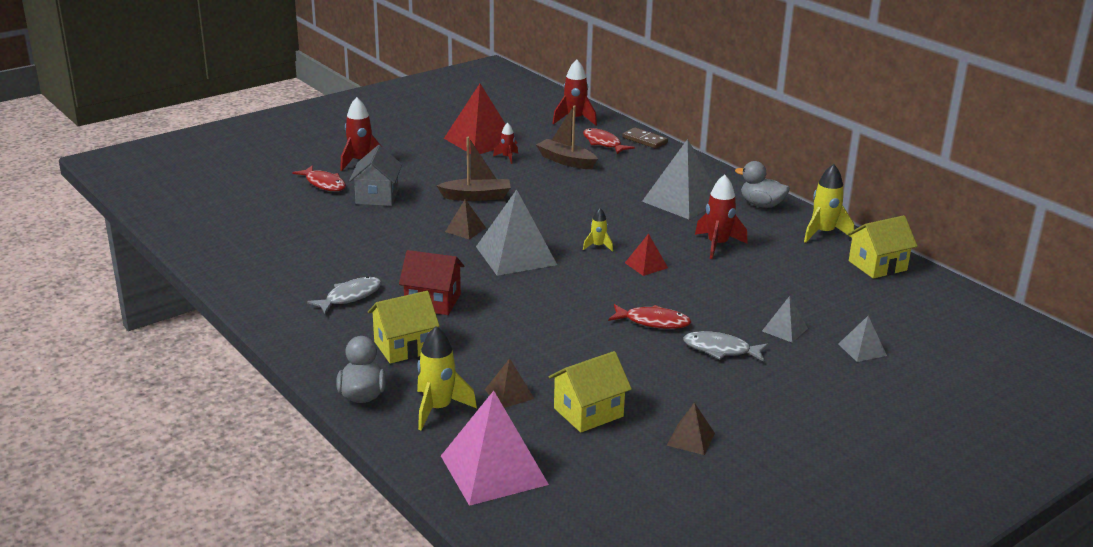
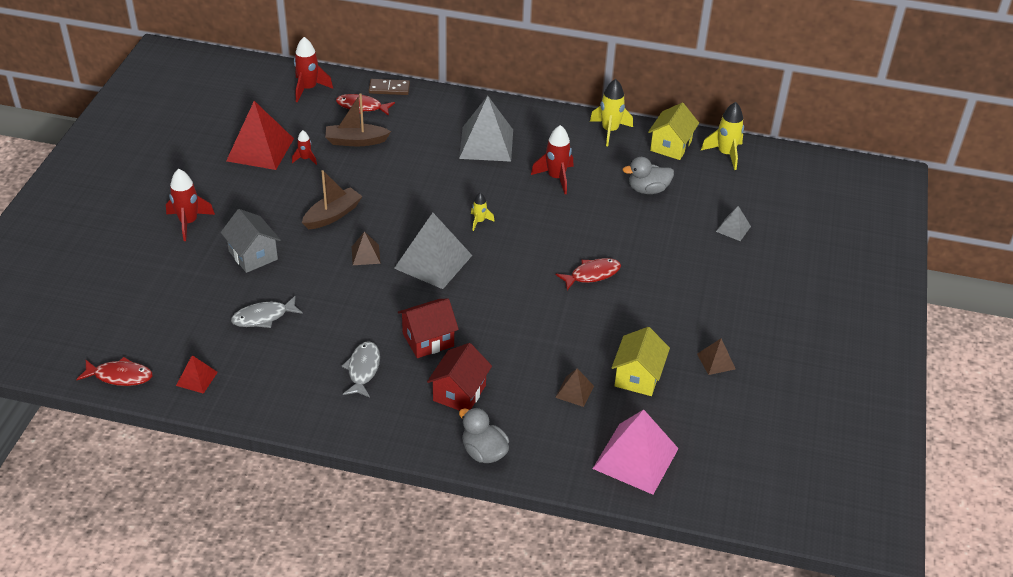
camera: 40 degrees left, 15 degrees up
(324, 184) = (190, 264): red fish -> red fish (120, 376)
(404, 347) = (459, 393): yellow house -> red house
(438, 409) = (546, 432): yellow rocket -> yellow rocket (725, 154)
(646, 265) = (531, 223): red pyramid -> red pyramid (197, 378)
(721, 350) = (657, 276): grey fish -> grey fish (263, 317)
(761, 205) = (543, 121): grey duck -> grey duck (648, 190)
(785, 329) = (675, 236): grey pyramid -> none

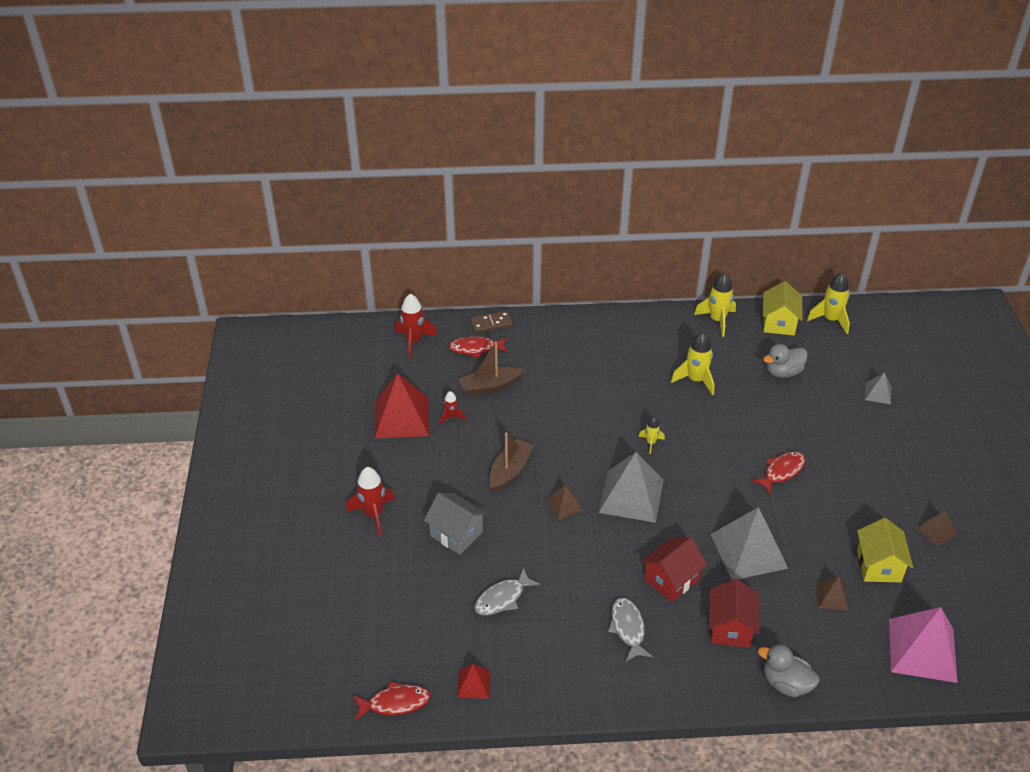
camera: 15 degrees left, 0 degrees up
(486, 144) = (613, 360): grey pyramid -> grey pyramid (748, 551)
(556, 178) = (695, 380): red rocket -> yellow rocket

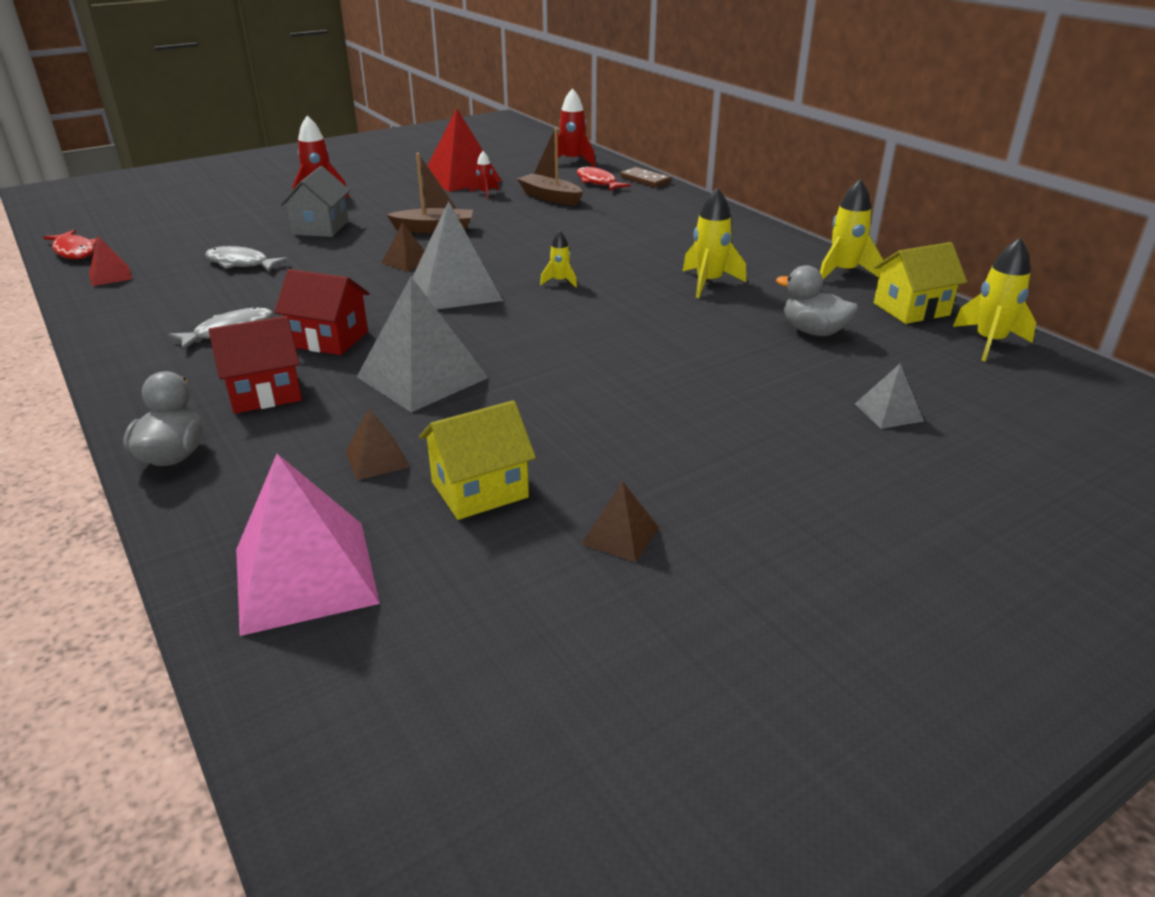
camera: 60 degrees right, 10 degrees down
(781, 472) = (605, 369): red fish -> none

